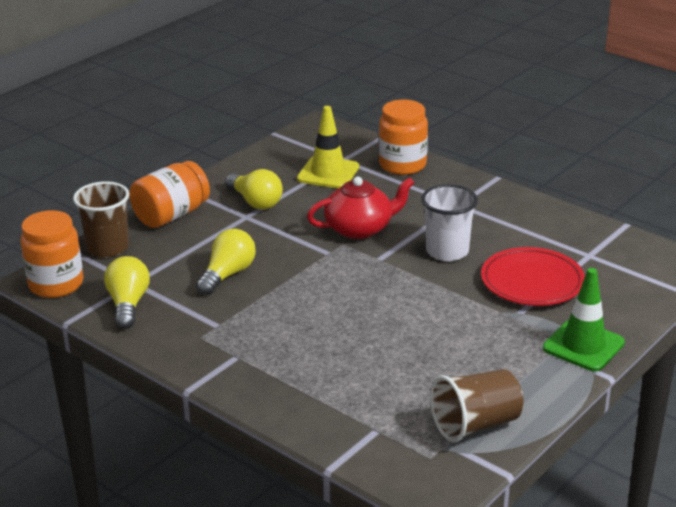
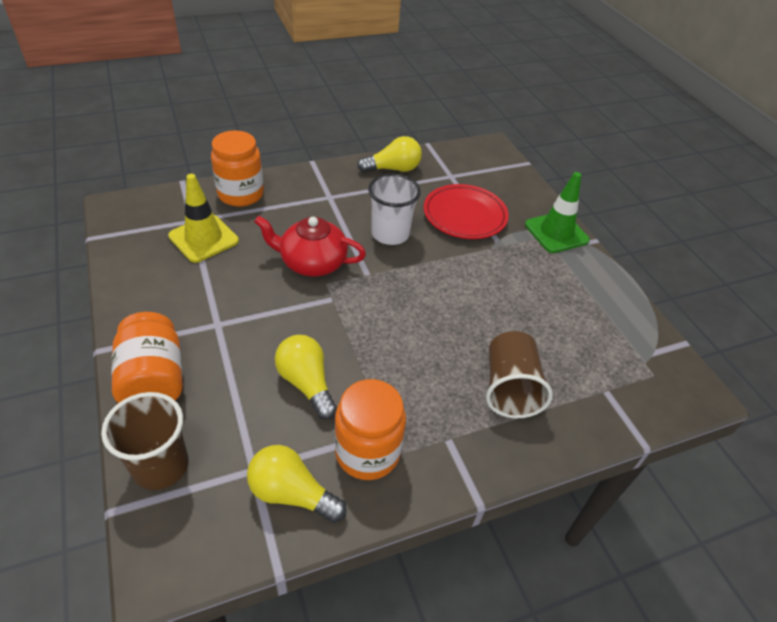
camera: 65 degrees left, 15 degrees up
(56, 284) = (189, 554): orange jar -> orange jar (367, 452)
(255, 202) = (199, 306): yellow light bulb -> yellow light bulb (393, 169)
(360, 228) = (312, 262): red teapot -> red teapot turned 90 degrees counterclockwise
(475, 424) = (623, 330): brown cup -> brown cup (509, 388)

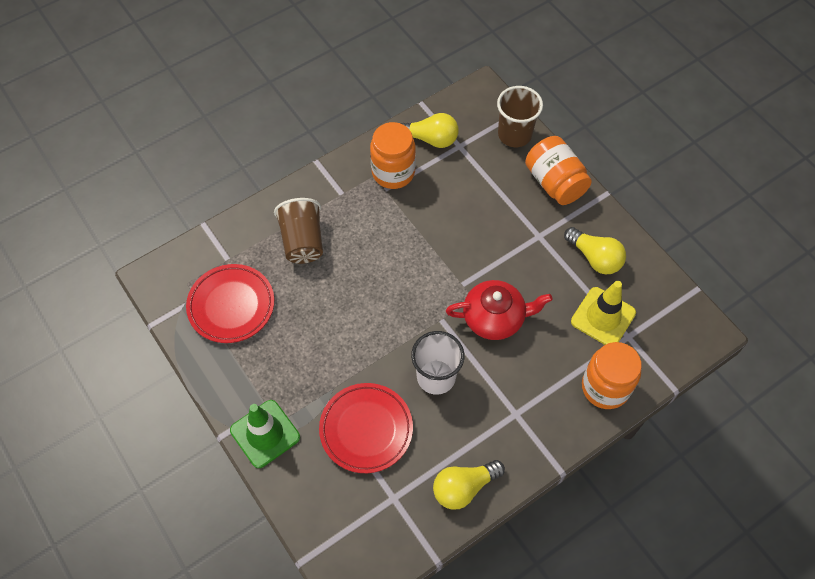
camera: 170 degrees right, 15 degrees up
(306, 383) = (451, 207): yellow light bulb -> yellow light bulb (594, 258)
(596, 339) = (231, 306): none -> red plate

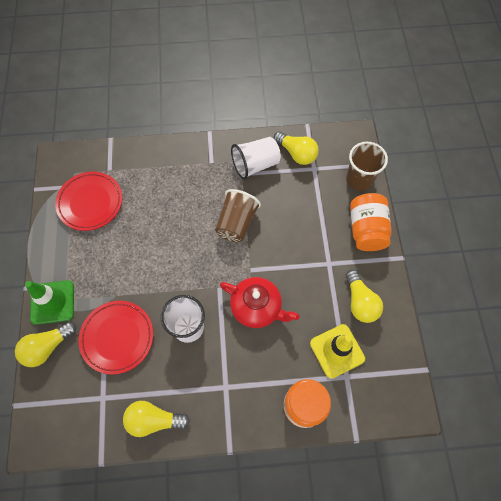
camera: 30 degrees right, 5 degrees up
(294, 482) = (47, 347): none -> yellow light bulb
(303, 241) = (164, 182): brown cup -> brown cup (236, 223)
(393, 172) = (255, 165): orange jar -> white cup

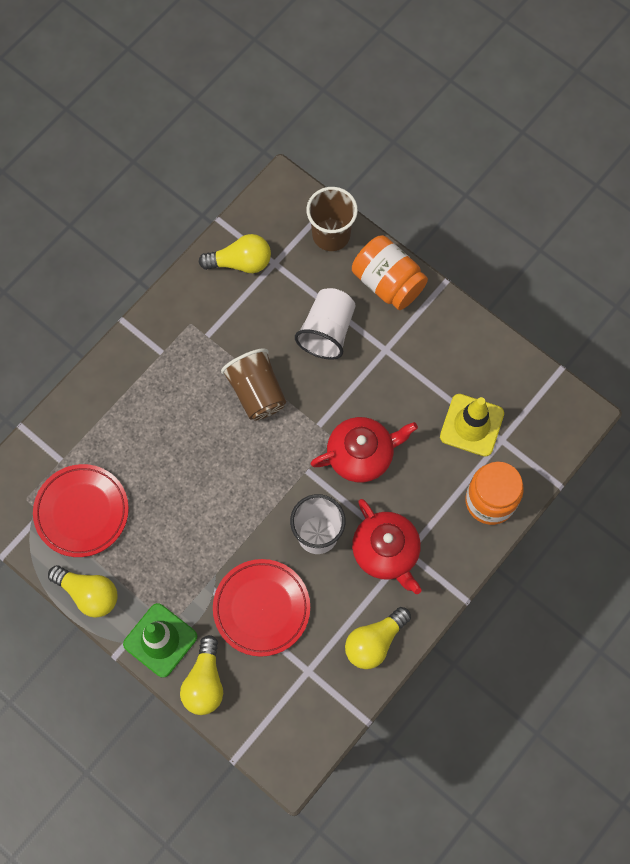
camera: 45 degrees left, 5 degrees up
(214, 374) = (386, 551): none -> red teapot
(255, 165) = (211, 313): white cup -> white cup (327, 331)
(360, 302) = (449, 360): yellow light bulb -> yellow light bulb (88, 593)

